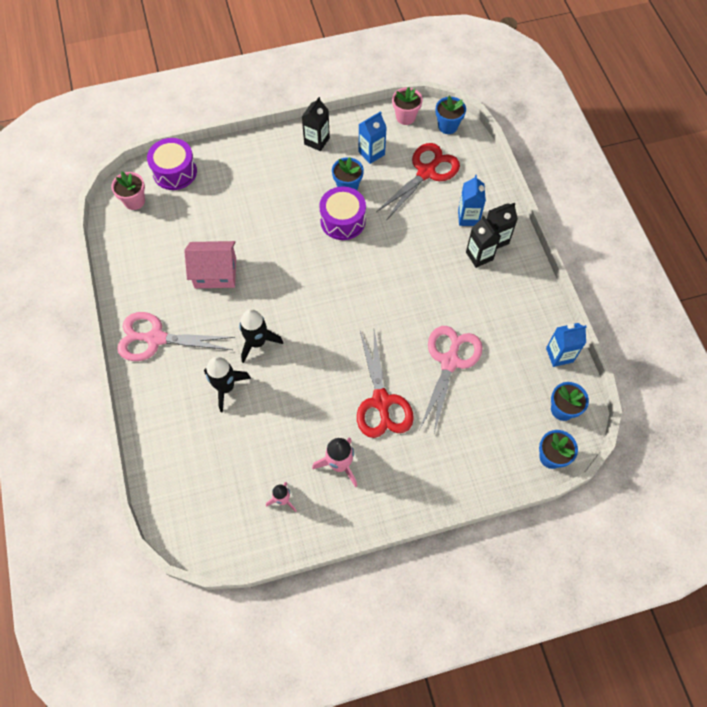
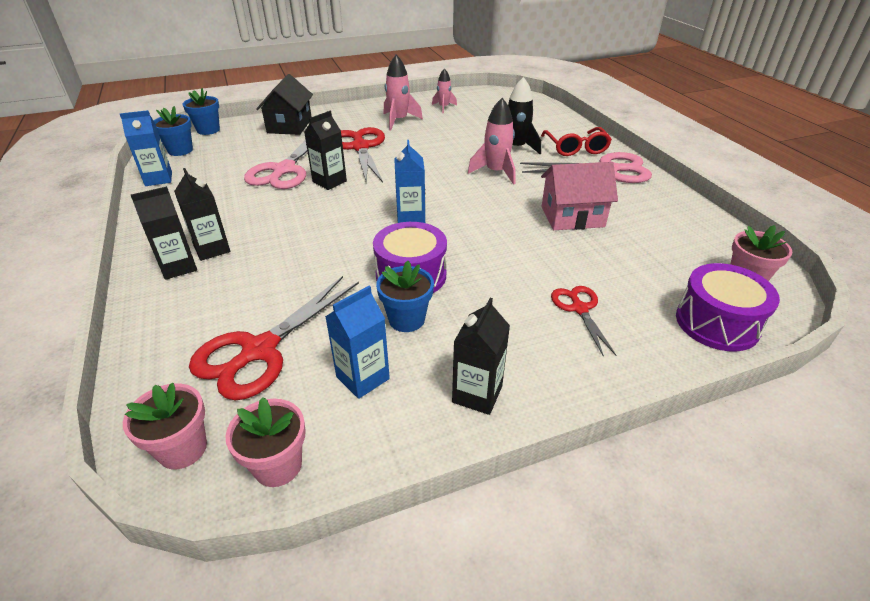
camera: 175 degrees right, 25 degrees down
(166, 382) = (576, 148): none -> red glasses
(247, 187) = (579, 309): none -> red scissors
(257, 342) = (496, 172): black rocket -> pink rocket
(406, 338) = (329, 181): none -> black carton
(447, 126) = (182, 449): blue flower pot -> pink flower pot
(463, 461) = (289, 126): none -> black house
(468, 217) = (208, 290): blue carton -> blue carton (411, 217)

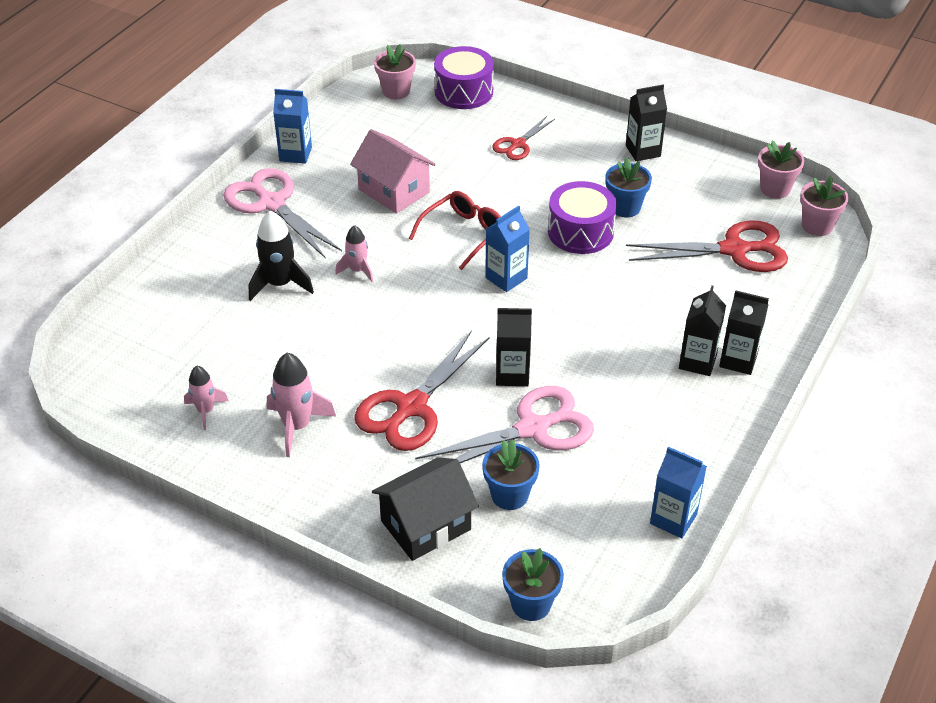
camera: 130 degrees left, 5 degrees up
(180, 150) = (606, 572): blue flower pot -> blue flower pot (509, 495)
(362, 378) = (691, 196): blue carton -> blue carton (295, 154)
(496, 172) = (357, 270): pink rocket -> pink rocket, size x0.63
(576, 148) = (234, 242): red glasses -> red glasses (463, 234)

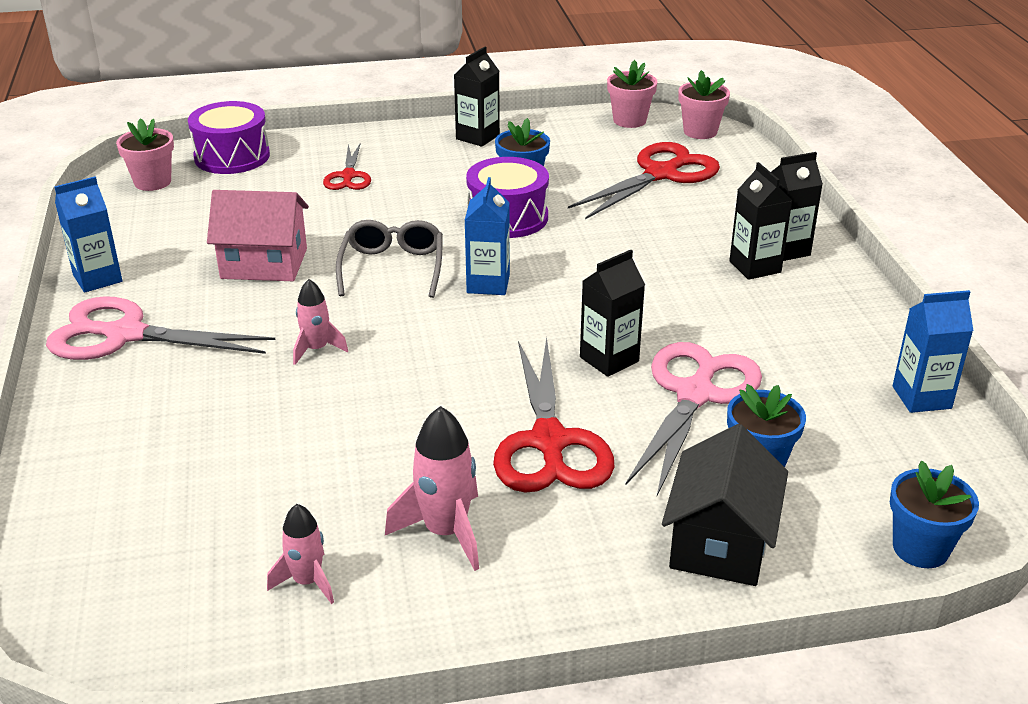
camera: 40 degrees left, 10 degrees down
(280, 284) = (237, 405): black rocket -> none
(463, 234) = (392, 267): red glasses -> grey glasses

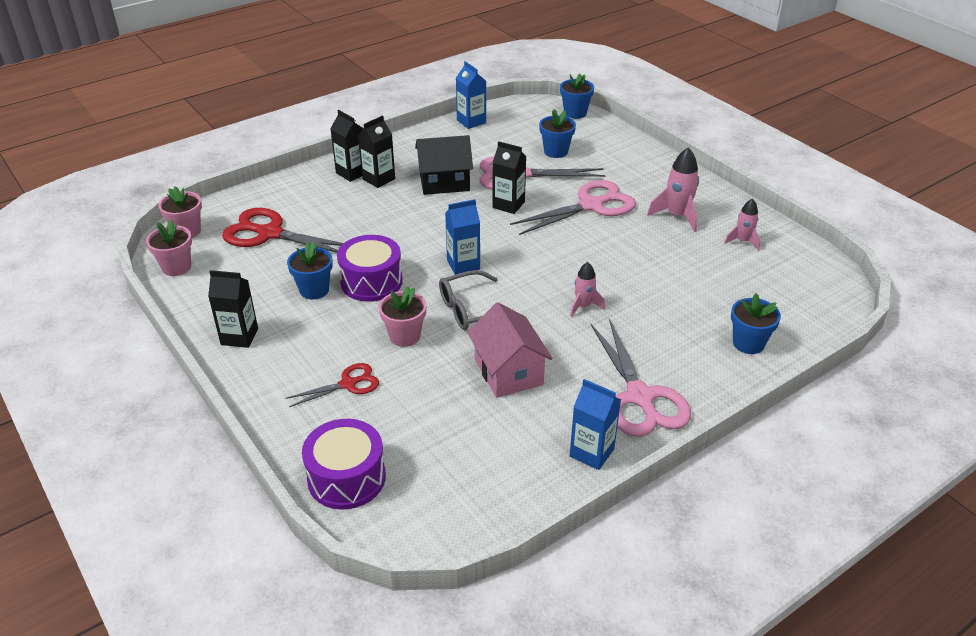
camera: 115 degrees left, 5 degrees up
(97, 462) = (748, 343): none -> blue flower pot
(152, 182) = (425, 509): pink flower pot -> pink flower pot (405, 336)
(549, 442) = (591, 205): red scissors -> pink scissors
(720, 542) = (614, 152): black house -> black house (444, 182)

